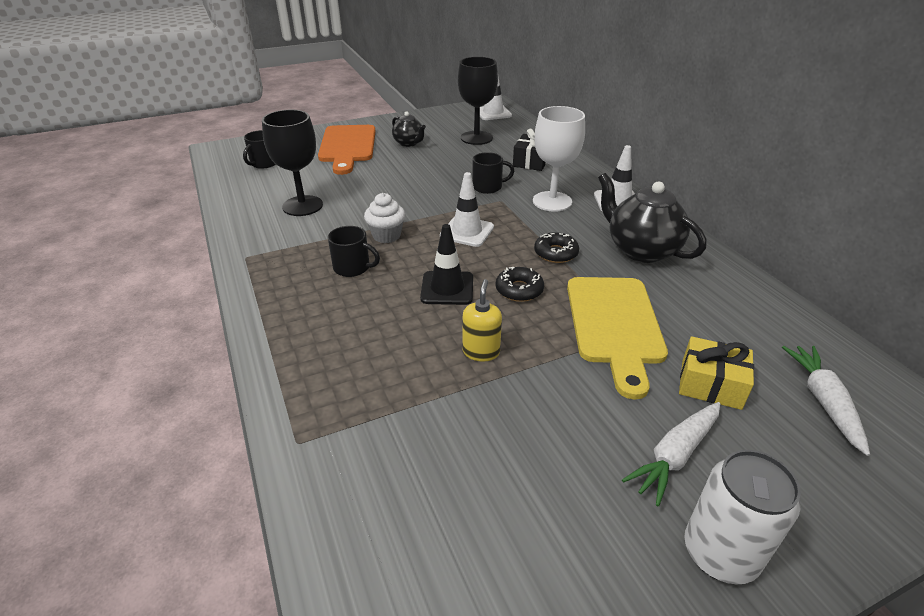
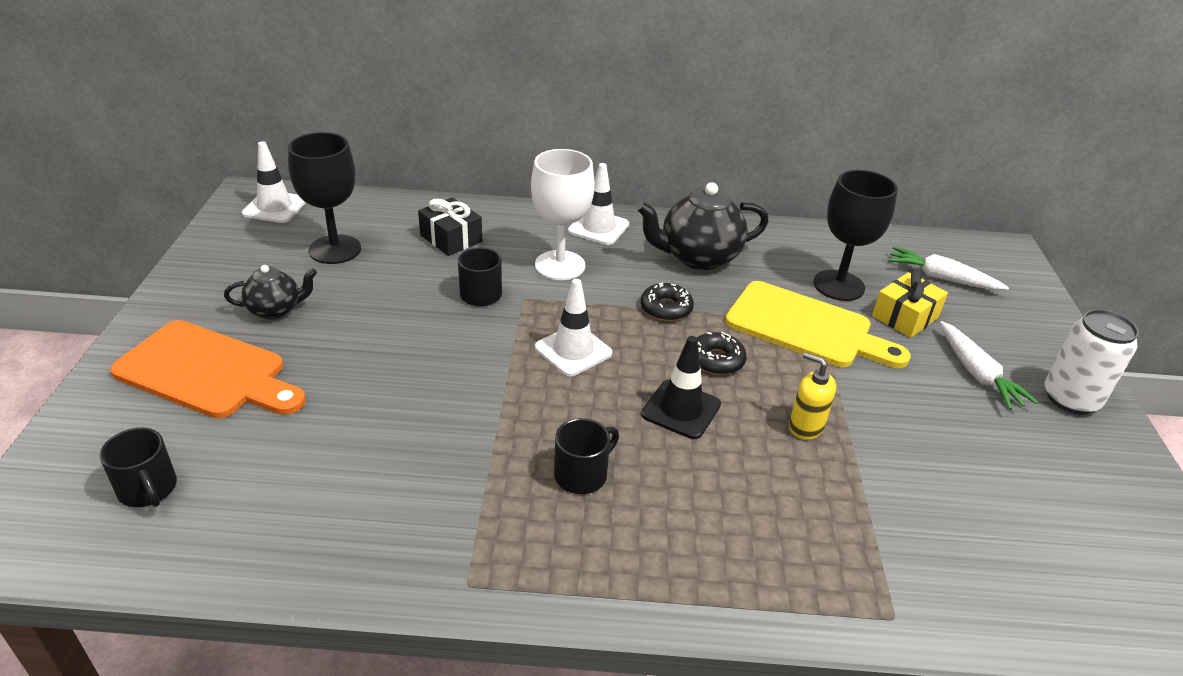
camera: 65 degrees left, 0 degrees up
(302, 206) = (363, 479): black goblet -> black goblet (838, 285)
(386, 235) = (526, 419): white cupcake -> none

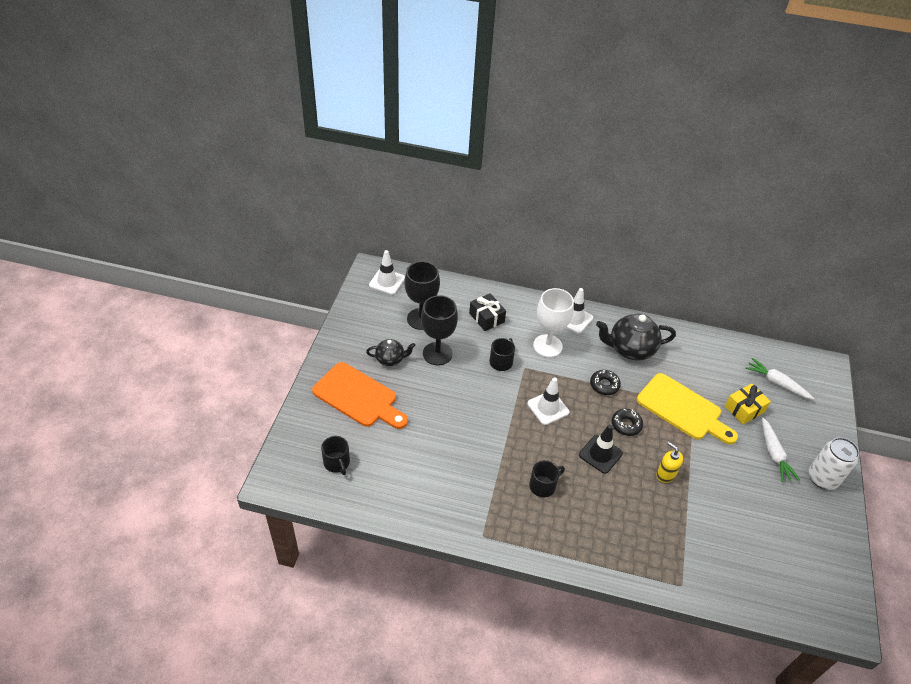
camera: 10 degrees right, 10 degrees up
(838, 285) = (710, 381): black goblet -> black goblet (437, 353)

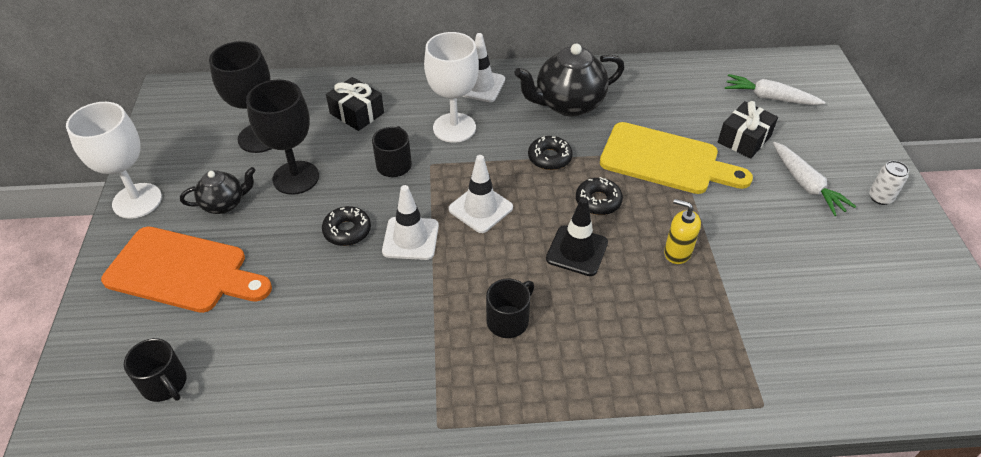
camera: 15 degrees left, 0 degrees up
(339, 342) = (137, 201): none -> white goblet
(387, 281) = (197, 102): white traffic cone -> white traffic cone (410, 238)
(460, 399) = (347, 231): none -> black donut
(744, 409) = (744, 139): yellow gift -> black gift
(822, 478) = (880, 197): white can -> white can, size x0.55

